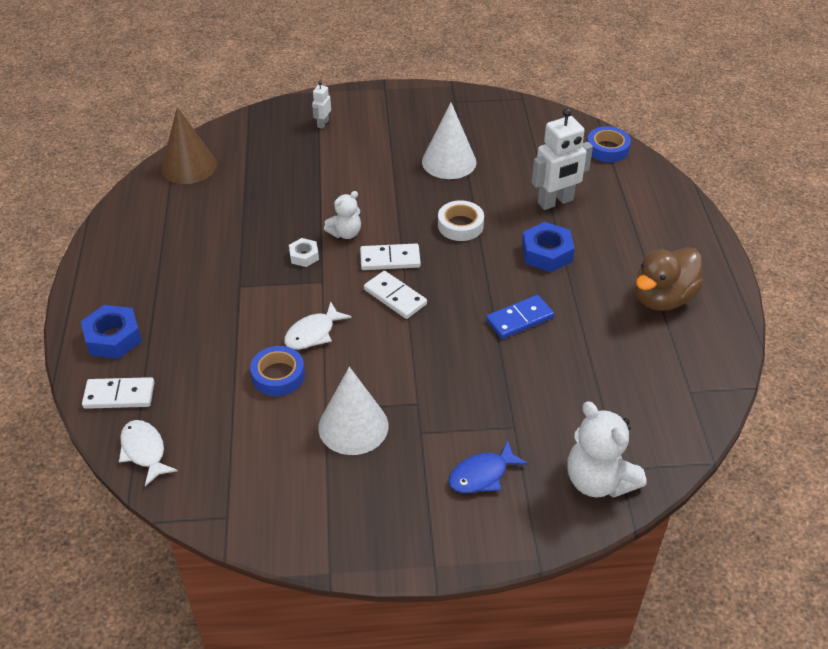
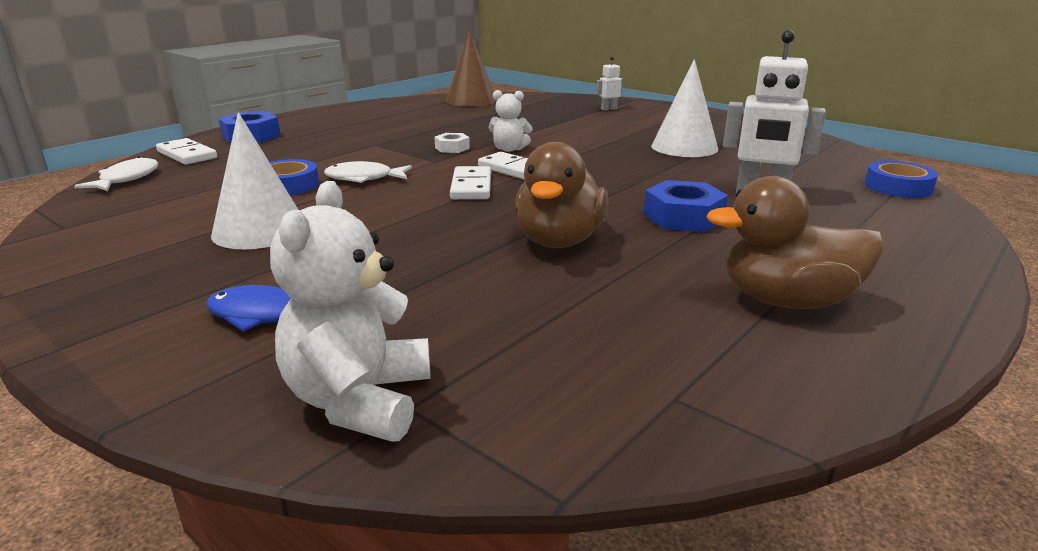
camera: 45 degrees right, 20 degrees down
(460, 225) = (622, 175): white tape -> none
(519, 319) = (559, 241): blue domino -> brown duck

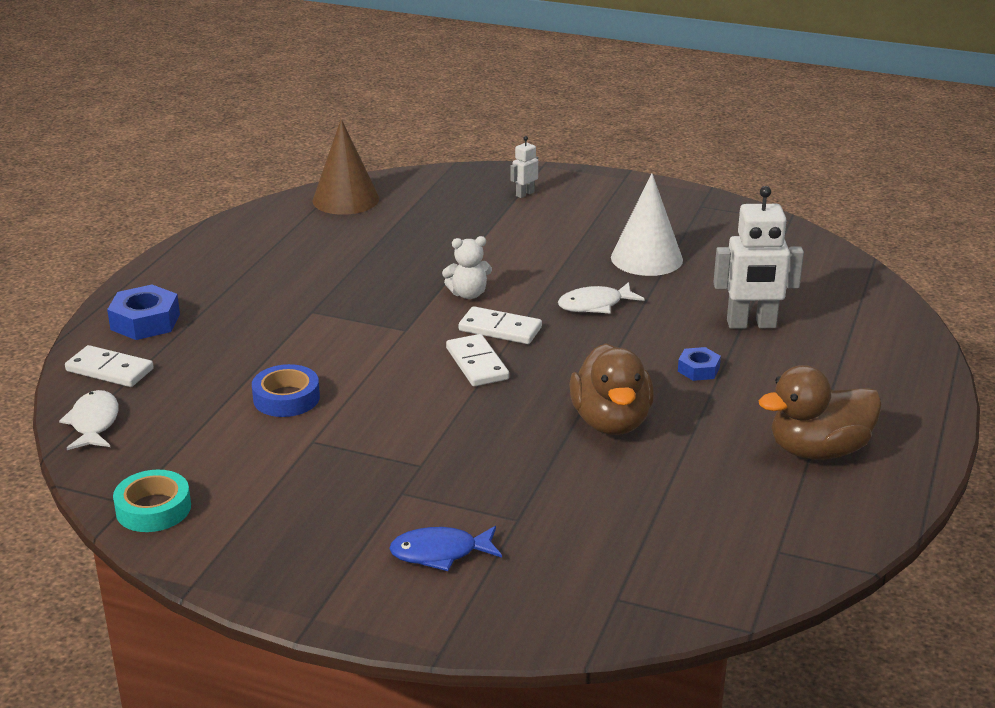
camera: 20 degrees left, 5 degrees up
(75, 234) = (153, 509): none -> turquoise tape
(260, 230) = (330, 465): white cone -> none
(359, 400) = (580, 602): white teddy bear -> none
(364, 178) = (356, 372): white fish -> white fish (595, 305)
(452, 148) = (404, 303): white nut -> none
(683, 217) = (698, 369): blue nut -> blue nut, size x0.58
(898, 187) = (864, 290): blue tape -> none

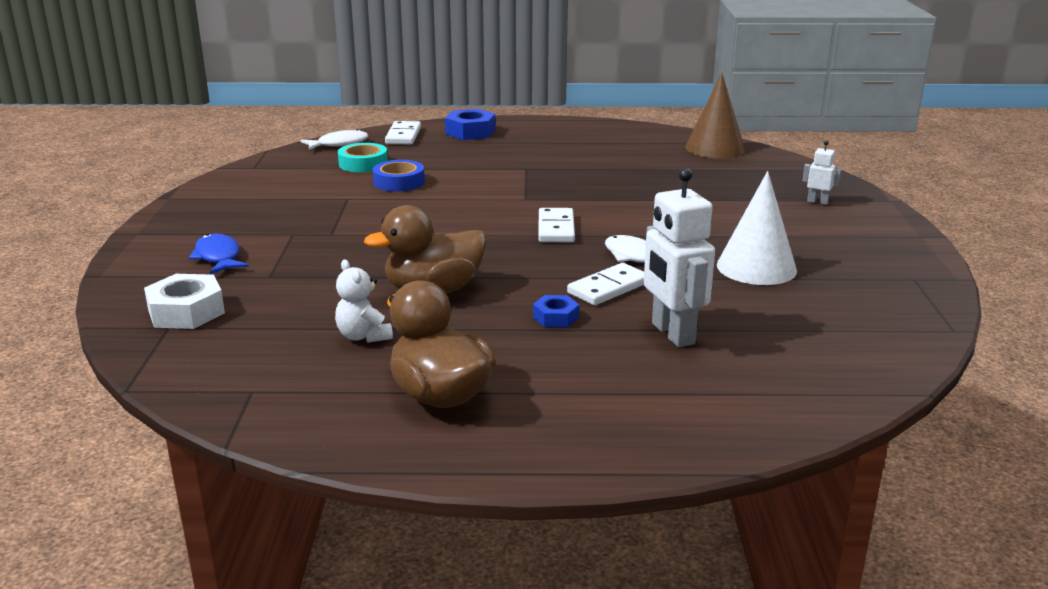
camera: 70 degrees right, 5 degrees down
(153, 509) = (249, 174): turquoise tape -> turquoise tape (363, 164)
(468, 294) = (604, 209): white teddy bear -> white teddy bear (364, 336)
(477, 364) = (492, 229): white domino -> white domino (608, 288)
(584, 584) = (186, 312): none -> white nut

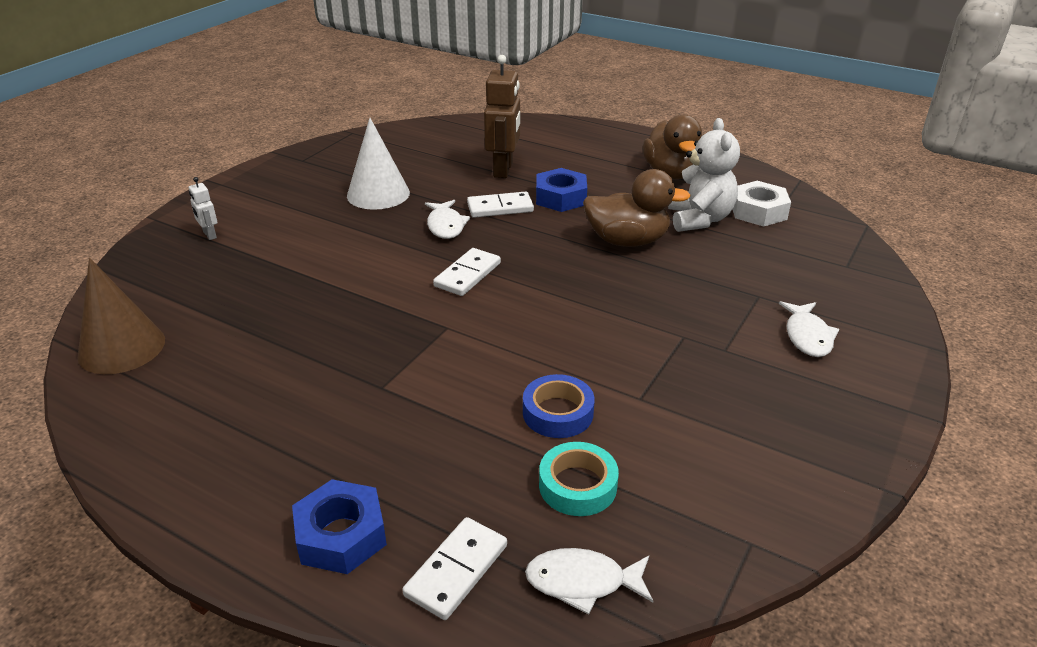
camera: 150 degrees left, 10 degrees up
(186, 312) = (833, 276): white nut -> white nut (758, 211)
(218, 257) = (807, 336): blue fish -> white fish
(364, 336) = (699, 219): white teddy bear -> white teddy bear, size x1.69
(555, 317) = (561, 197): blue nut -> blue nut, size x1.72
(672, 334) = (503, 170): white robot -> brown robot

